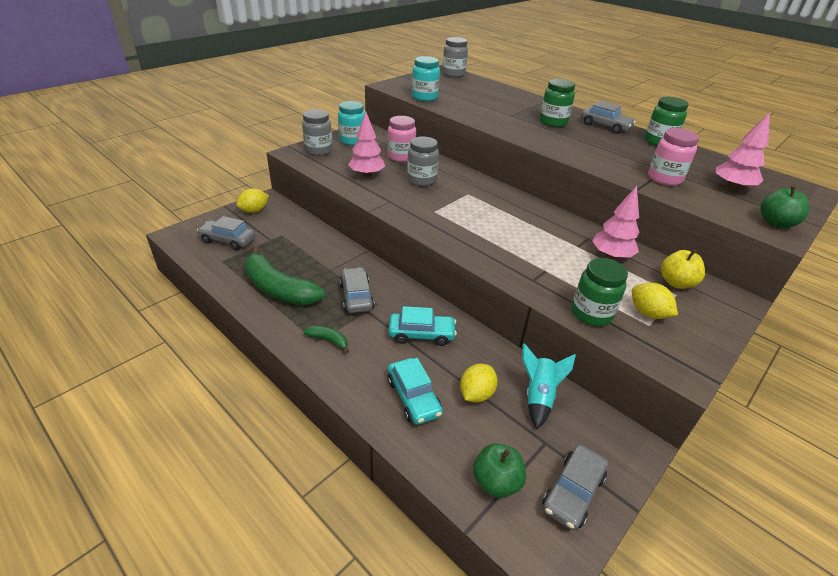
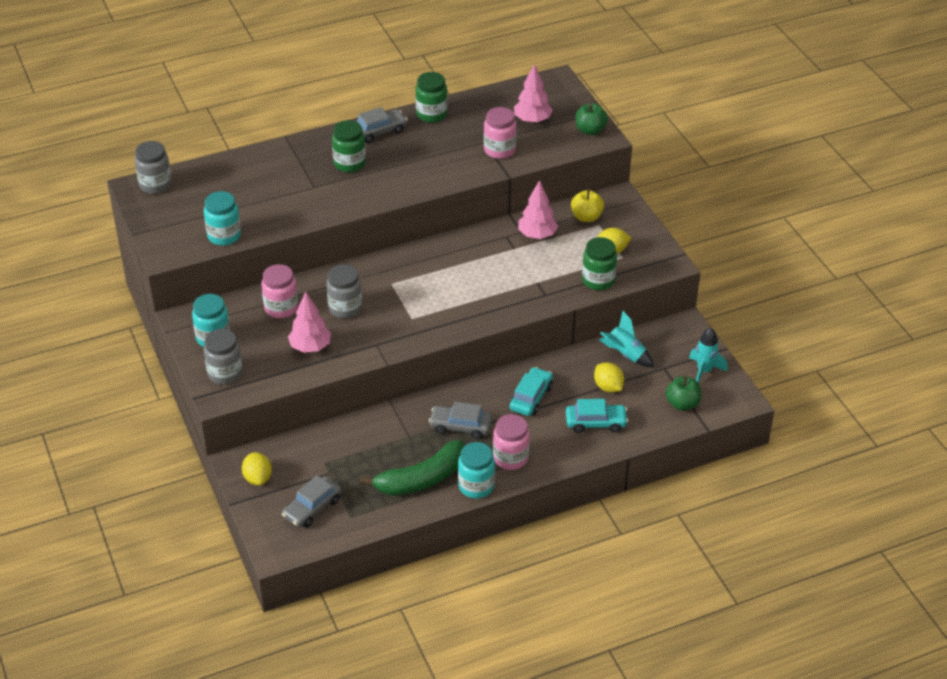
camera: 65 degrees left, 5 degrees up
(280, 325) = (476, 486): none -> turquoise jar
(328, 340) = (510, 458): green banana -> pink jar
(573, 492) = (704, 371): grey car -> turquoise rocket

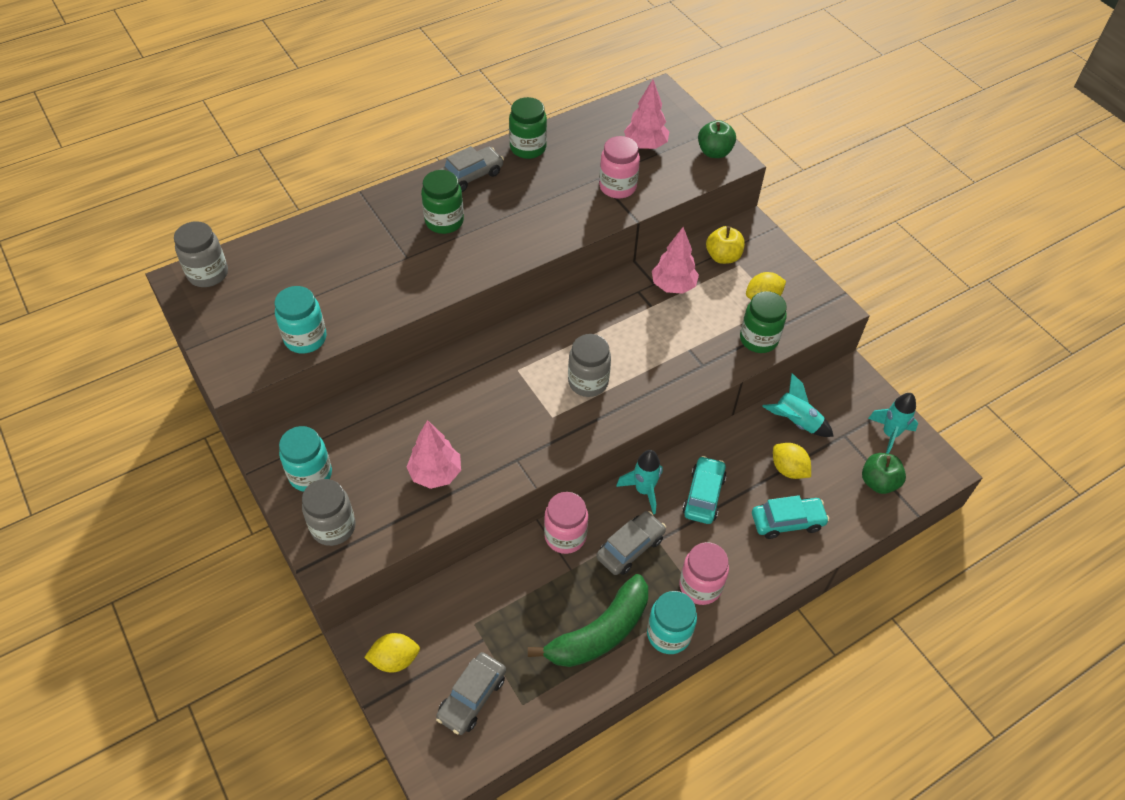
camera: 10 degrees left, 10 degrees up
(258, 478) = (395, 659): yellow lemon -> yellow lemon turned 75 degrees counterclockwise
(281, 308) = (389, 420): pink jar -> pink jar (565, 536)
(345, 308) = (468, 411): grey jar -> grey jar (588, 382)
(460, 426) = (630, 548): grey car -> grey car turned 135 degrees clockwise
(482, 389) = (644, 490): none -> turquoise rocket

